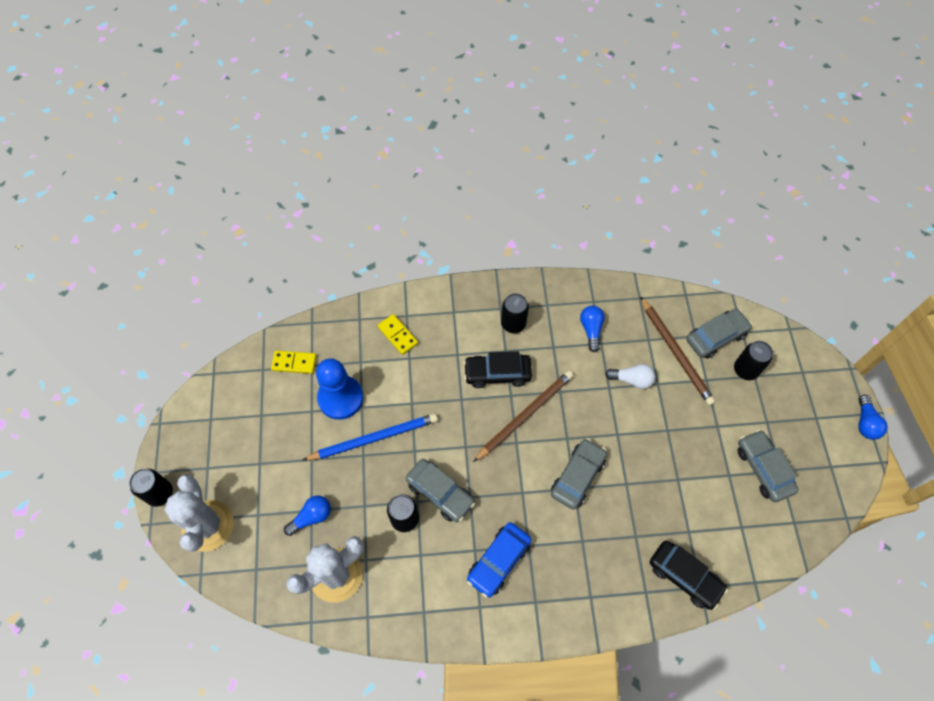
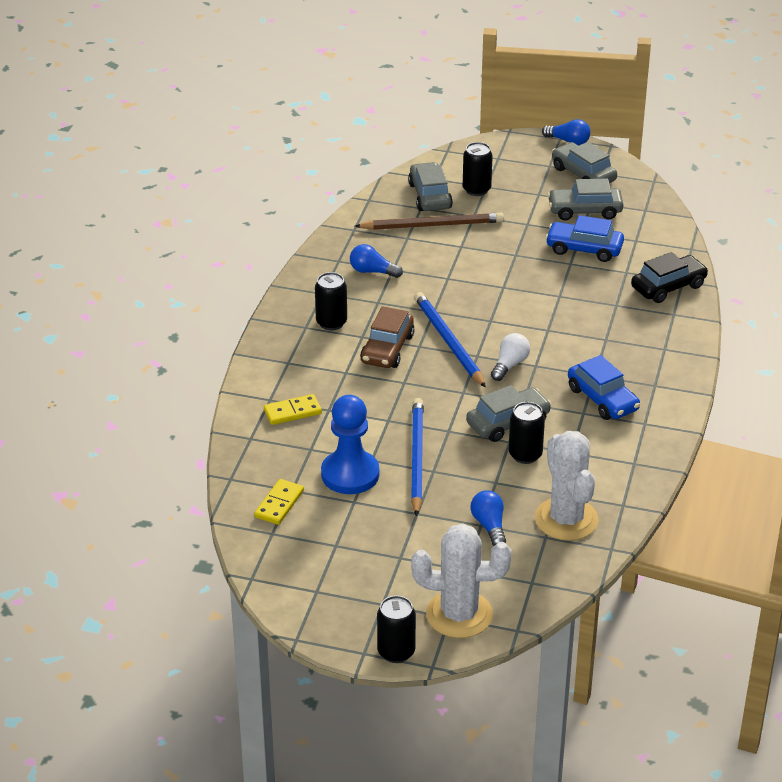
camera: 70 degrees left, 25 degrees down
(497, 374) = (387, 349): black car -> brown car
(525, 415) = (448, 342): brown pencil -> blue pencil
(577, 476) = (536, 324): grey car -> grey car (583, 174)
(631, 380) = (447, 261): white light bulb -> white light bulb (510, 365)
(705, 485) = (584, 249): none -> blue car

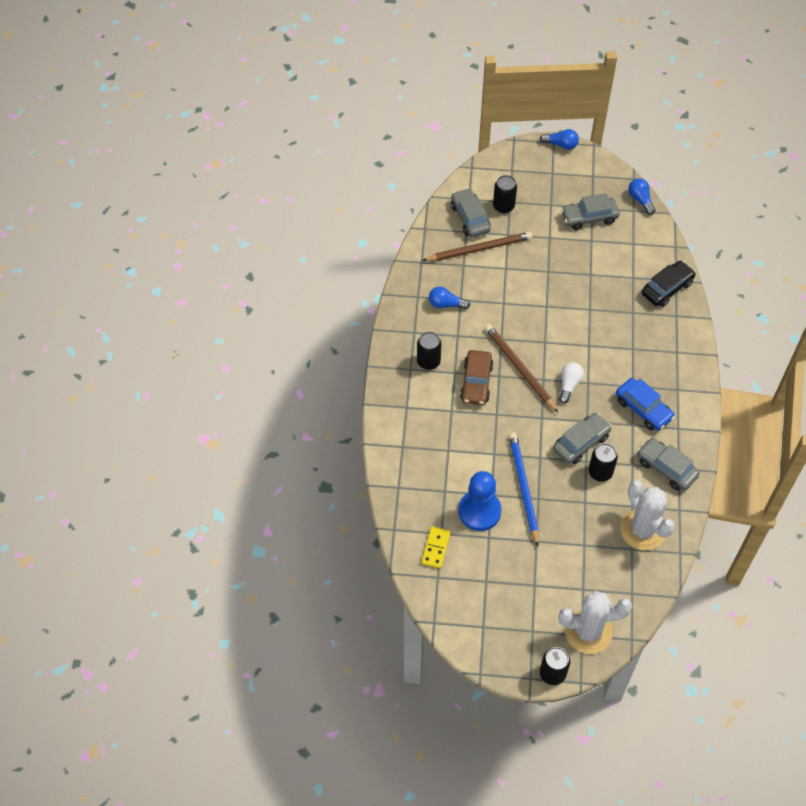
camera: 10 degrees left, 20 degrees up
(292, 412) = (422, 456): yellow domino -> none
(448, 342) = (519, 368): blue pencil -> brown pencil
(489, 526) = (590, 545): blue light bulb -> blue light bulb (640, 200)
(583, 174) = (579, 179): grey car -> grey car (666, 468)
(584, 249) = (597, 258): blue car -> none

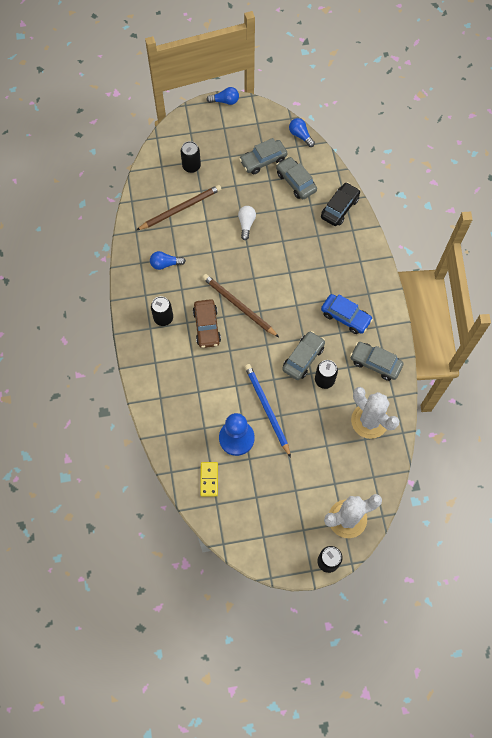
camera: 15 degrees left, 10 degrees up
(470, 218) = (166, 183): grey car -> grey car (296, 182)
(569, 385) = (282, 310): white light bulb -> white light bulb (246, 224)

